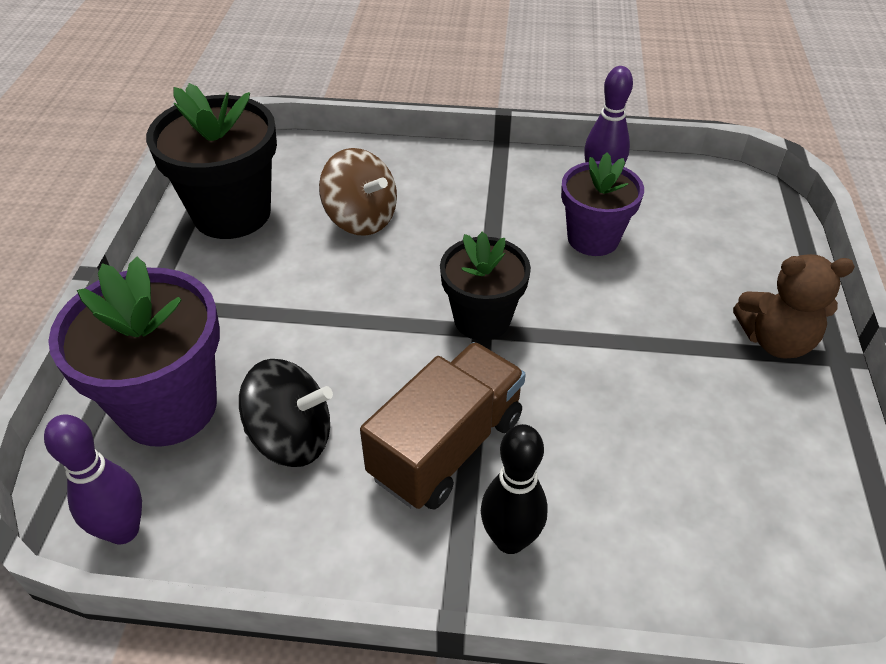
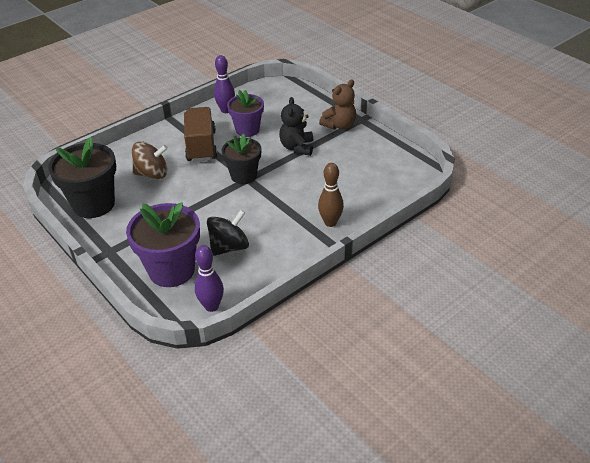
camera: 45 degrees left, 5 degrees down
(446, 447) = (281, 215): brown truck -> brown truck (201, 146)
(510, 540) = (330, 222): black bowling pin -> brown bowling pin
(638, 330) = (297, 147): none -> black teddy bear

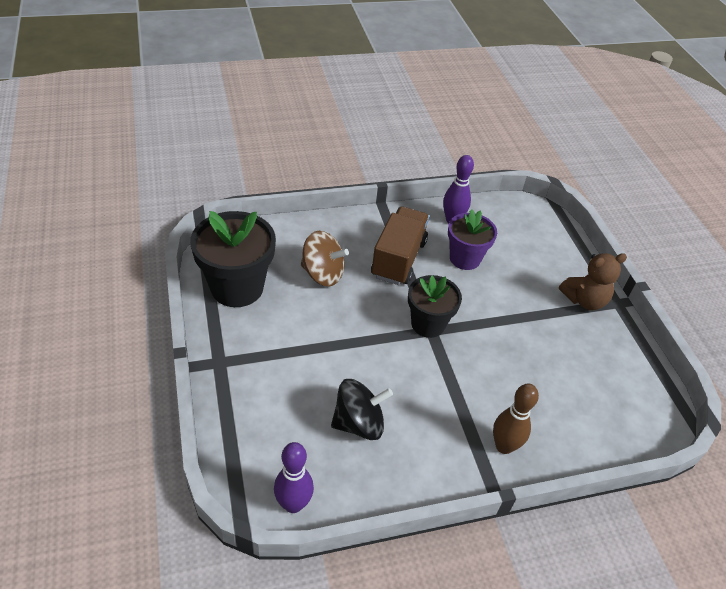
camera: 20 degrees right, 5 degrees up
(171, 270) = (274, 424): purple flower pot -> none
(297, 147) = (514, 310): black teddy bear -> none

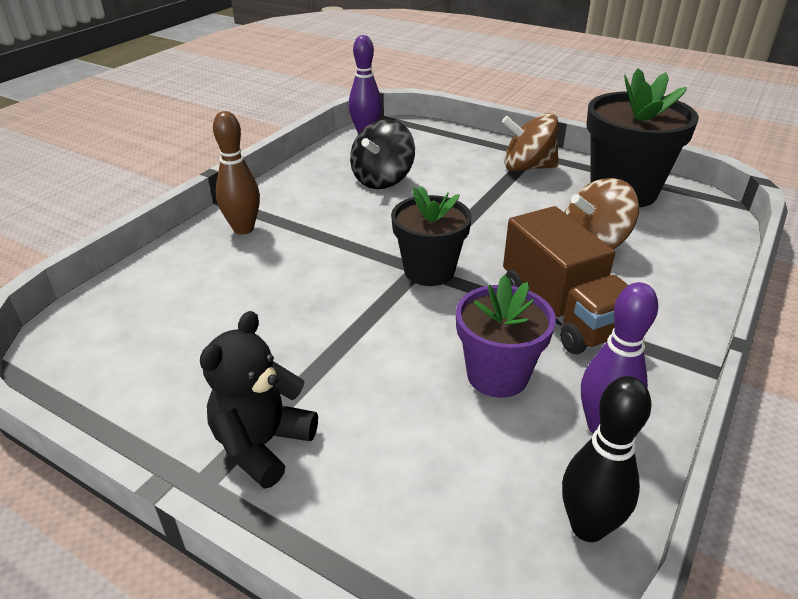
camera: 140 degrees right, 10 degrees down
(249, 351) = (527, 168): none -> brown spinning top
(497, 207) = (587, 527): none -> black bowling pin
(584, 300) = (262, 445): brown teddy bear -> black teddy bear

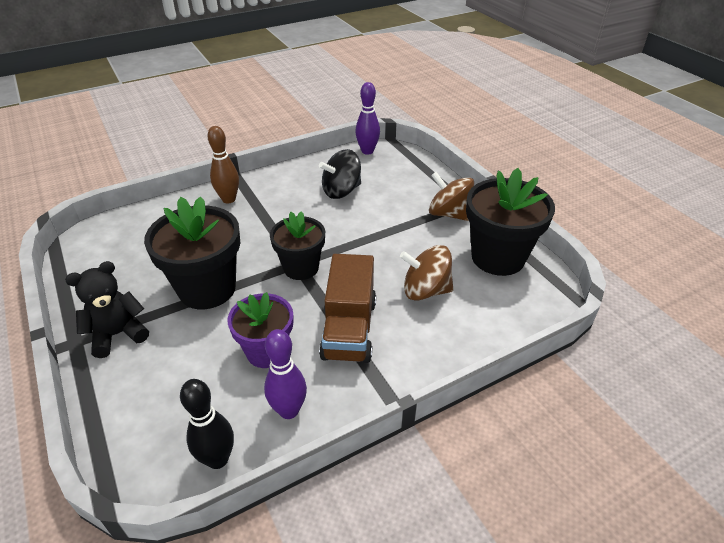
camera: 30 degrees right, 5 degrees up
(333, 337) = (207, 289): none -> black flower pot

